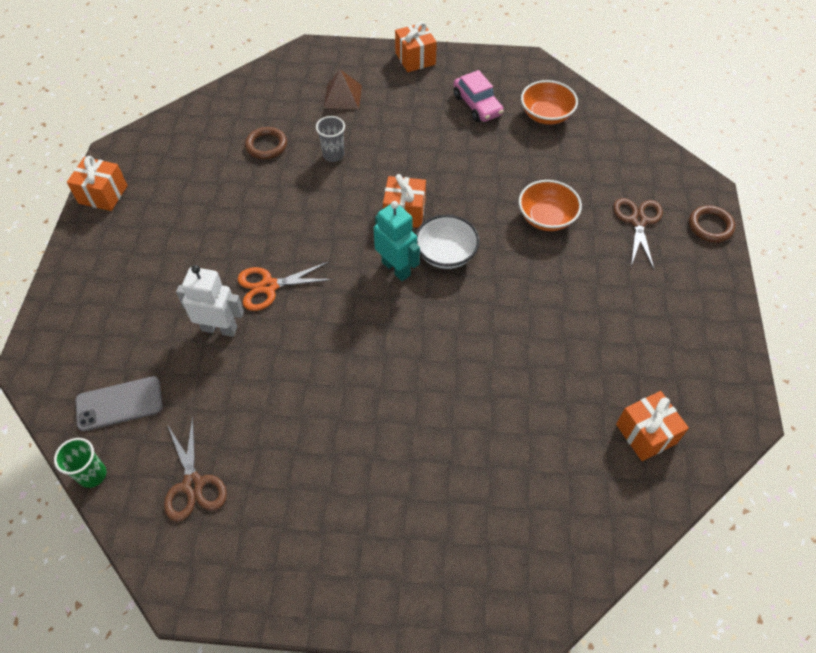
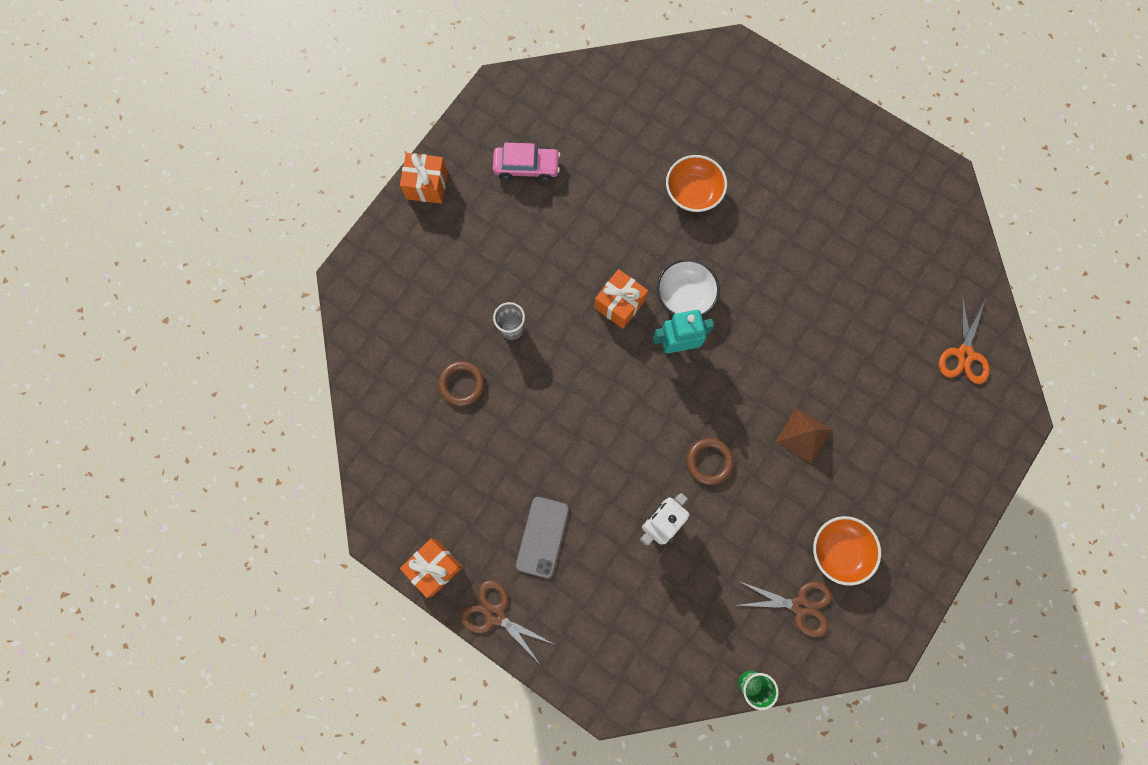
camera: 60 degrees left, 20 degrees up
(119, 404) = (693, 637): grey phone -> grey phone (542, 537)
(269, 286) = (637, 460): orange scissors -> orange scissors (964, 354)
(343, 96) = (437, 280): brown pyramid -> brown pyramid (803, 435)
(546, 115) = (576, 117): orange bowl -> orange bowl (839, 550)
(638, 221) = (738, 124): brown scissors -> brown scissors (495, 614)
(646, 434) = (925, 252): orange gift -> none
(710, 226) = (774, 75): brown ring -> brown ring (709, 461)

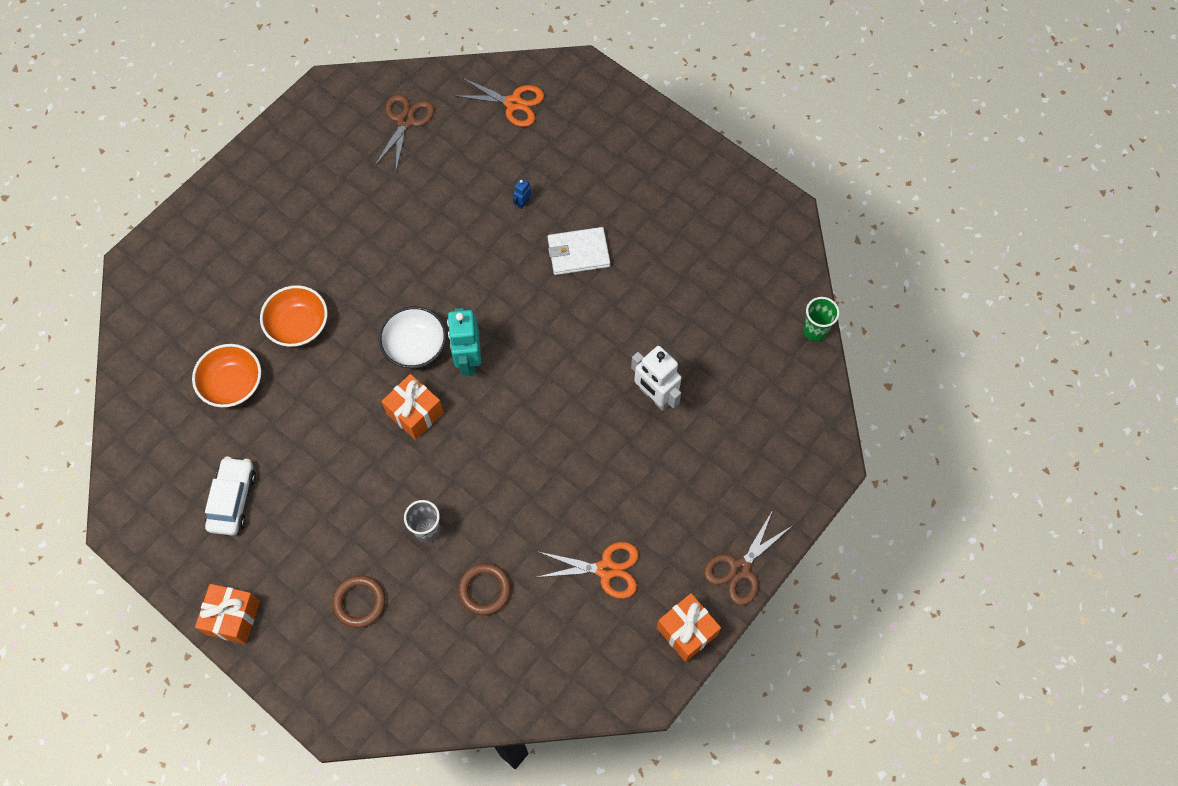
camera: 85 degrees left, 10 degrees down
(487, 489) = (606, 569): none -> orange scissors
(526, 167) = (232, 500): pink car -> white car
(542, 537) = (661, 514): grey phone -> none
(709, 461) = (596, 343): brown ring -> brown ring (359, 602)
(800, 606) = (744, 278): brown scissors -> brown scissors (405, 121)
(803, 435) = (578, 253): brown pyramid -> white wallet
(839, 550) = (693, 237): orange bowl -> orange bowl (233, 384)
(851, 376) = (523, 203): none -> blue robot

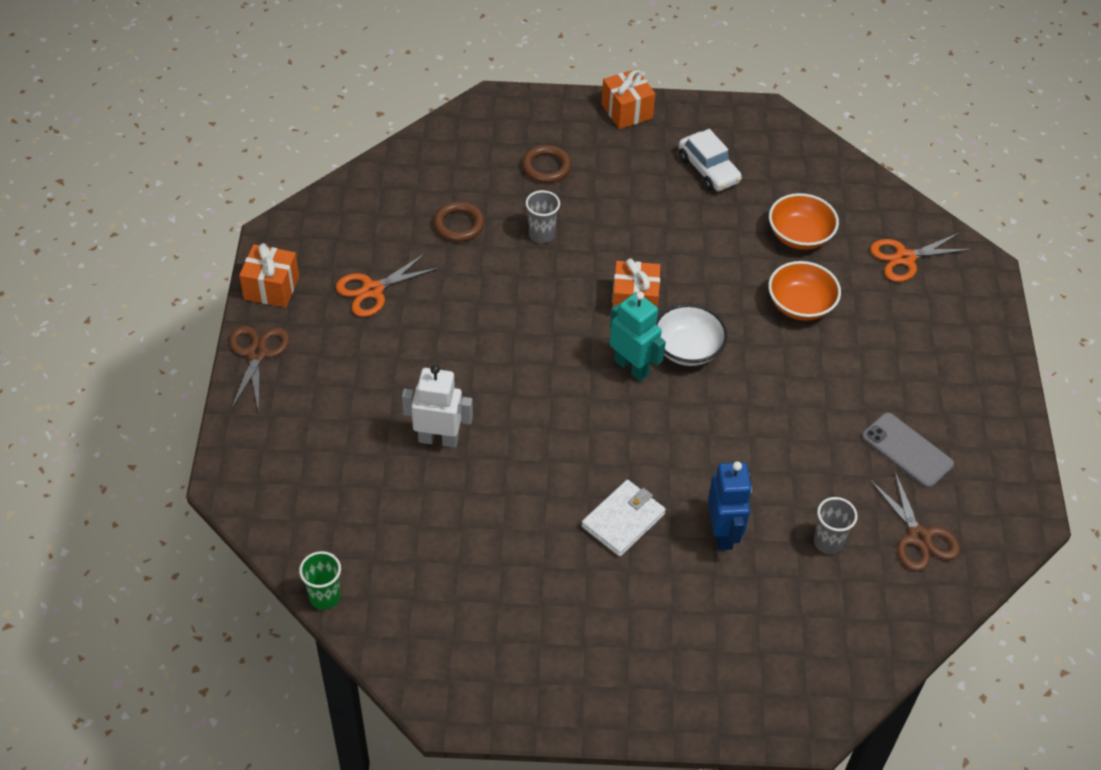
camera: 140 degrees right, 15 degrees down
(350, 175) = (907, 450): none -> grey phone
(463, 154) = (828, 542): none -> grey cup
(513, 103) = (837, 631): orange scissors -> orange scissors (905, 258)
(523, 203) = (723, 533): blue robot -> blue robot, size x2.33

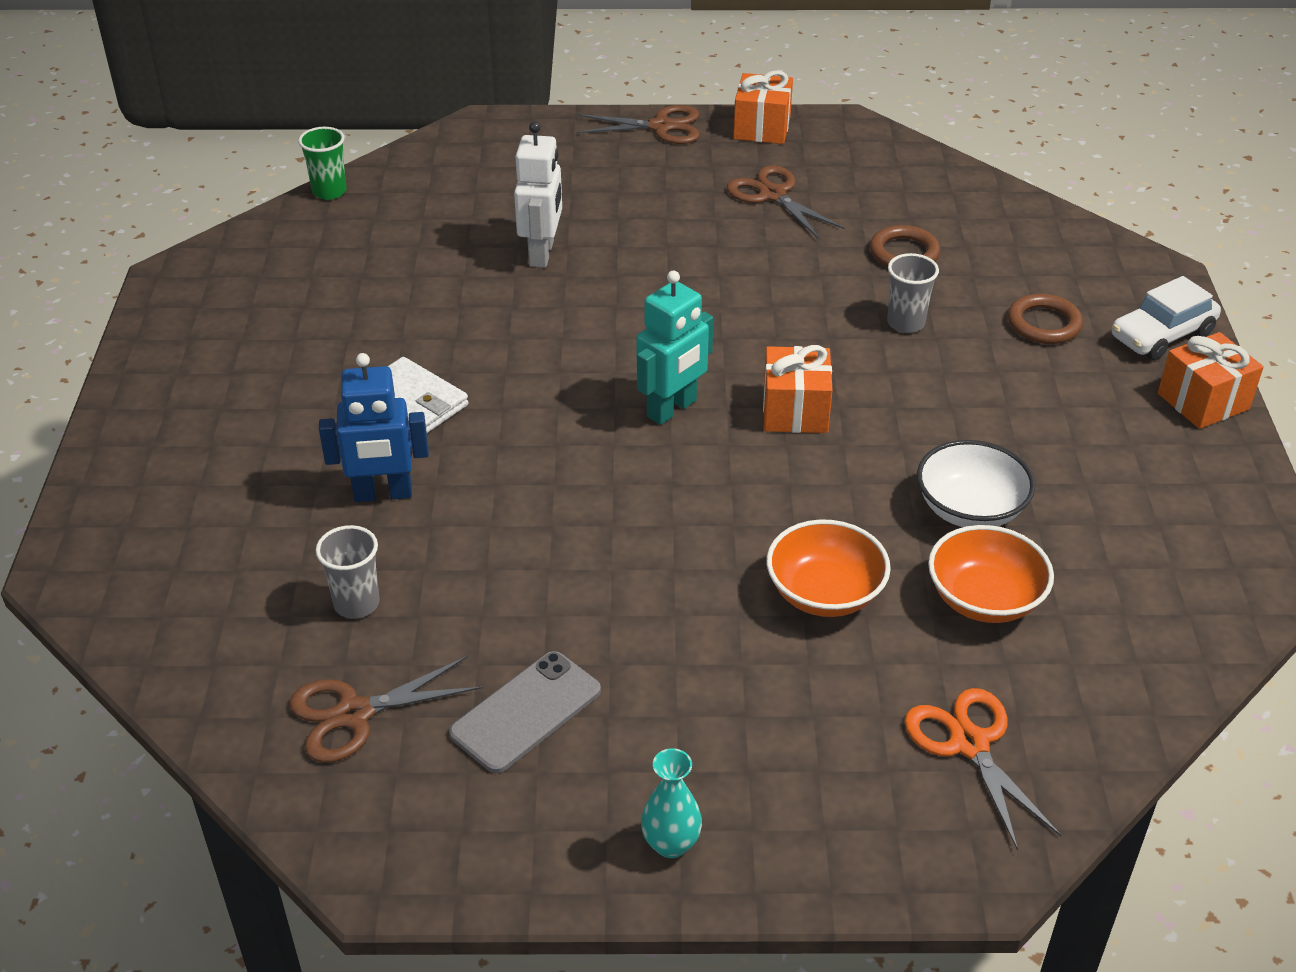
camera: 90 degrees right, 10 degrees down
(372, 290) = (773, 195): orange scissors -> brown scissors
(687, 349) = (712, 463): white bowl -> white bowl (970, 509)
(708, 170) = (1104, 491): white car -> white car (1162, 335)
(988, 387) = (671, 844): none -> turquoise vase

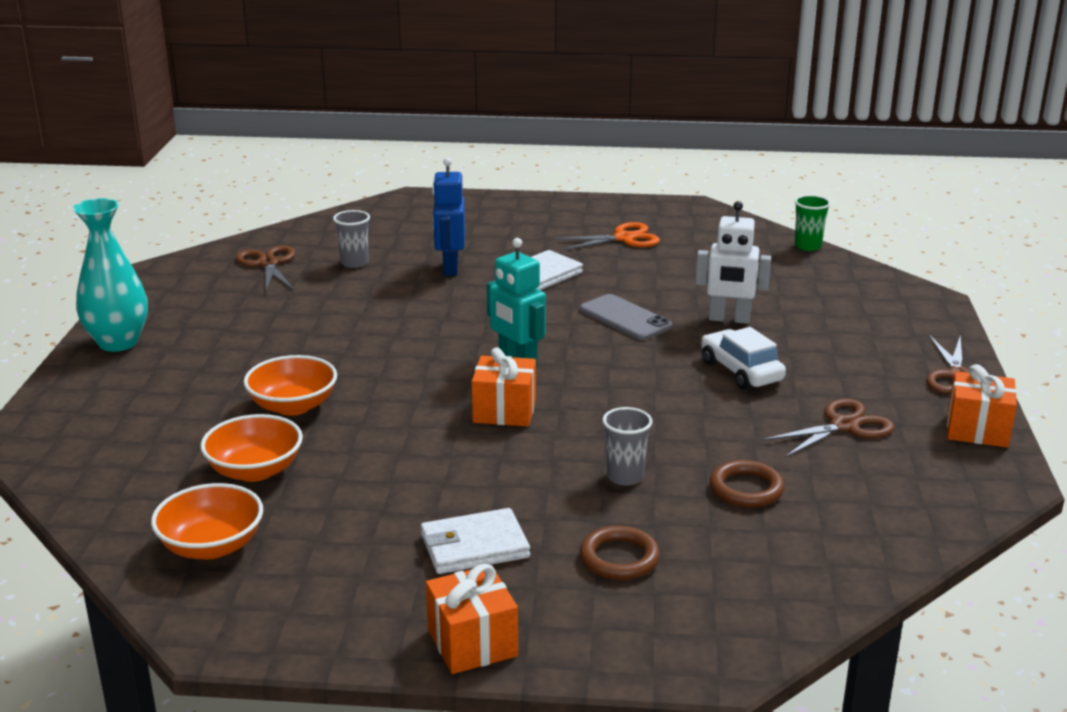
camera: 95 degrees right, 15 degrees down
(526, 712) = (242, 306): grey phone -> grey phone (625, 318)
(671, 844) = (118, 342): turquoise vase -> turquoise vase, size x1.88
(969, 743) = (123, 446): orange scissors -> orange scissors (624, 238)
(970, 509) = (358, 477): white bowl -> none
(1062, 412) = (474, 546): none -> white wallet
(1143, 603) = (212, 546): none -> orange bowl
(1162, 335) = (593, 638): white car -> white car (741, 371)

